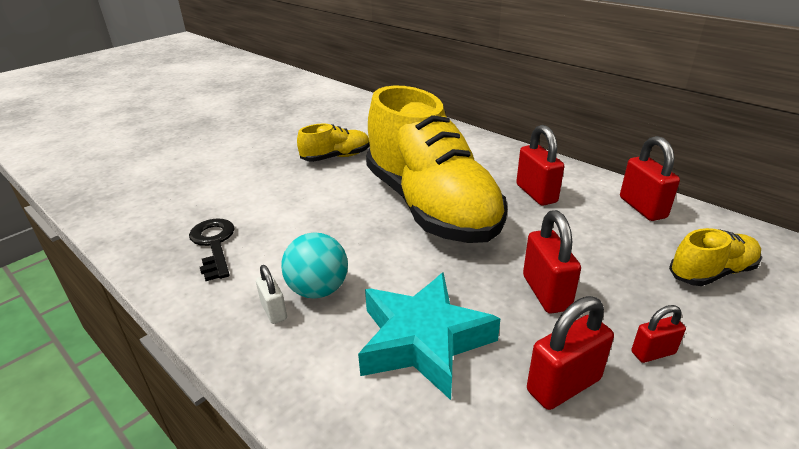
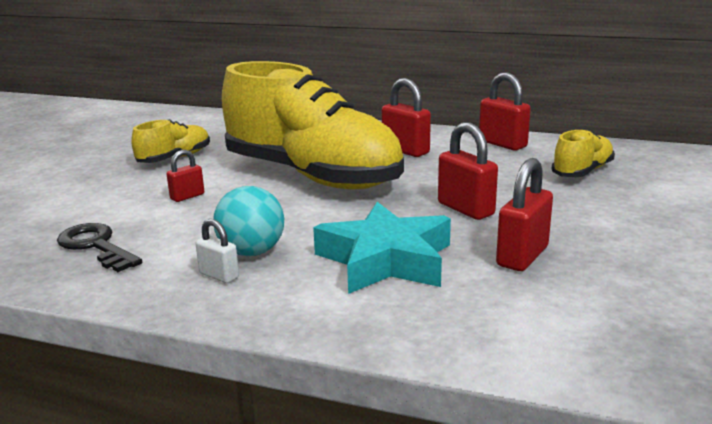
camera: 25 degrees left, 10 degrees down
(653, 353) = (573, 224): red padlock -> red padlock (187, 196)

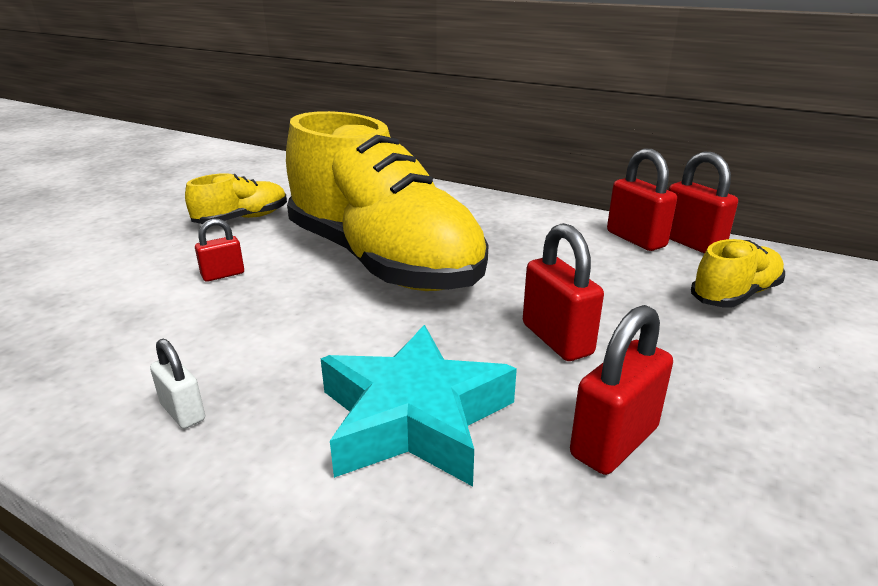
camera: 10 degrees right, 5 degrees up
(96, 246) = (72, 338): black key -> none
(252, 252) = (247, 375): turquoise ball -> none
(405, 150) = (510, 236): red padlock -> red padlock (691, 243)

